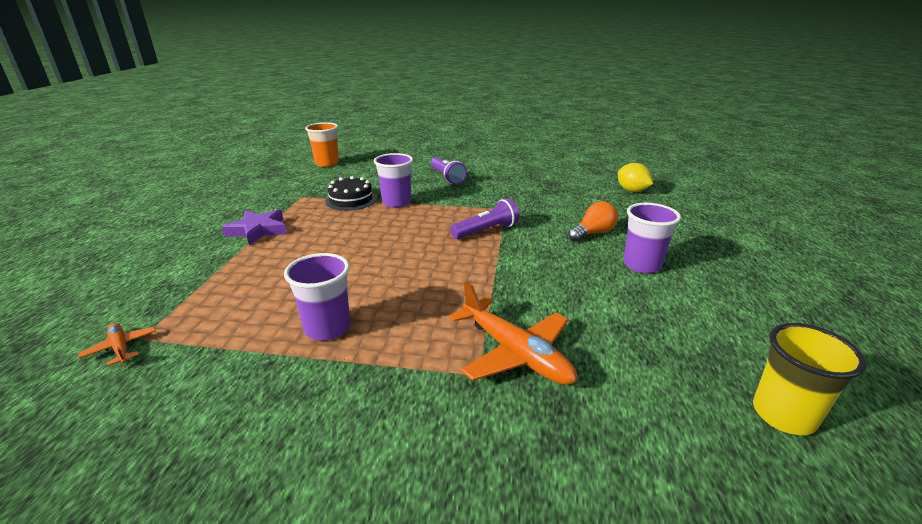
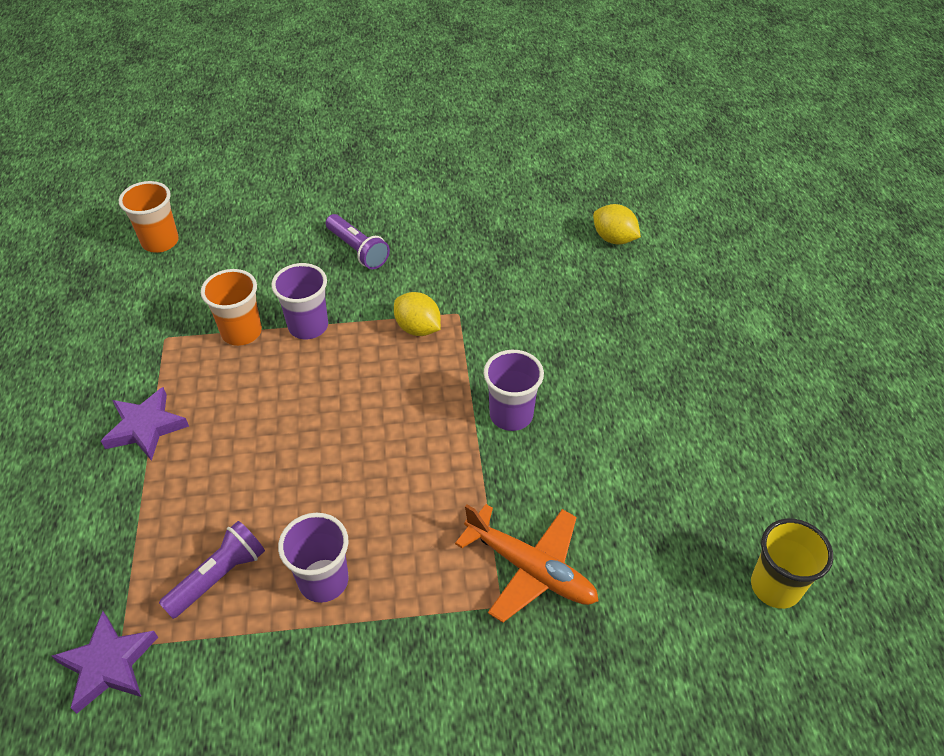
camera: 15 degrees left, 20 degrees up
(121, 348) = (108, 664): orange plane -> purple star
(351, 200) = (241, 332): black cake -> orange cup
(472, 212) = (418, 328): none -> yellow lemon
(486, 231) = (447, 367): purple flashlight -> purple flashlight (218, 577)
(593, 233) = (577, 346): orange light bulb -> none
(642, 265) = (639, 397): purple cup -> purple cup (511, 415)

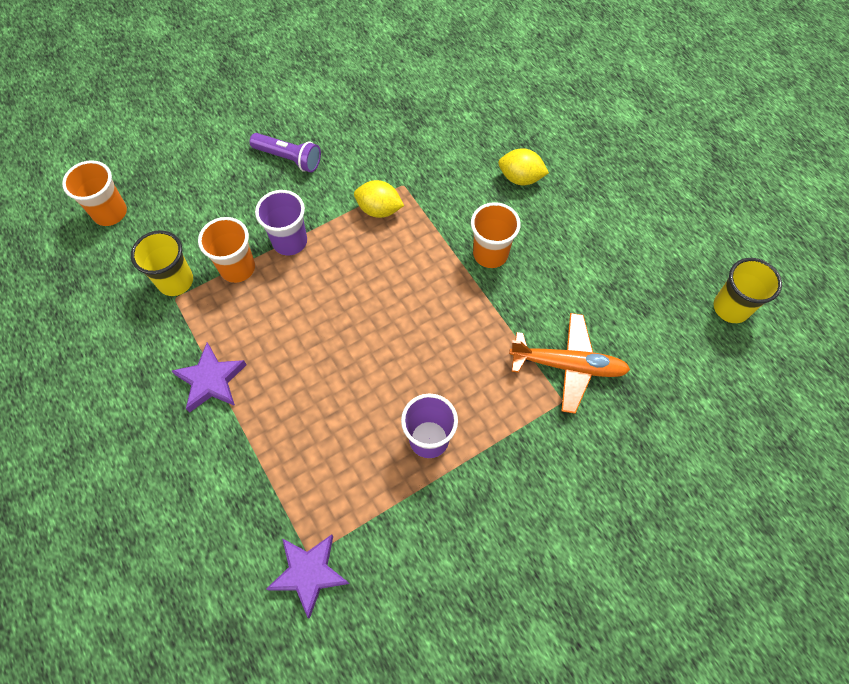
camera: 25 degrees left, 15 degrees up
(176, 323) = (175, 281): none -> yellow cup
(218, 577) = (349, 471): purple flashlight -> none
(511, 415) = (490, 254): purple cup -> orange cup
(614, 239) = (486, 75): yellow lemon -> yellow lemon (520, 178)

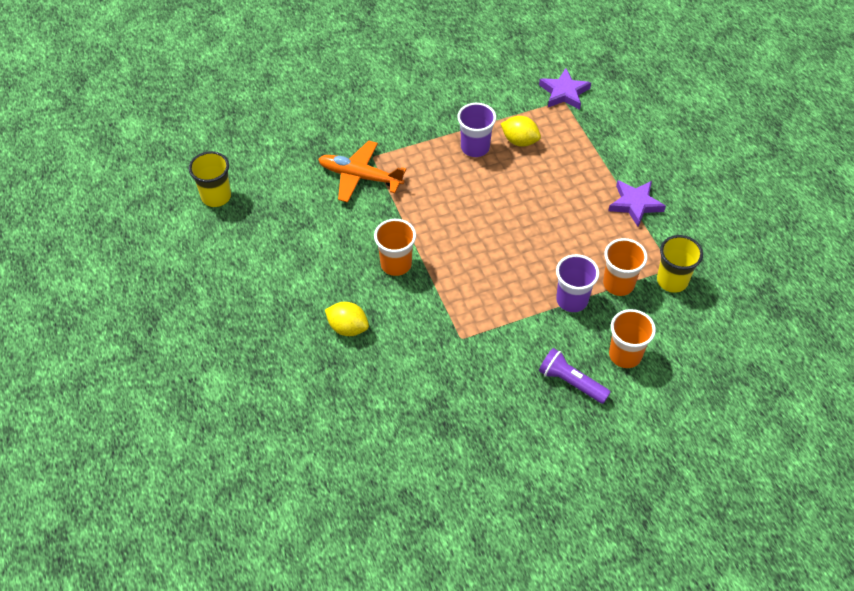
camera: 170 degrees left, 10 degrees down
(110, 213) = (743, 351): orange cup -> orange cup (625, 355)
(379, 209) = (487, 317): yellow lemon -> yellow lemon (519, 141)

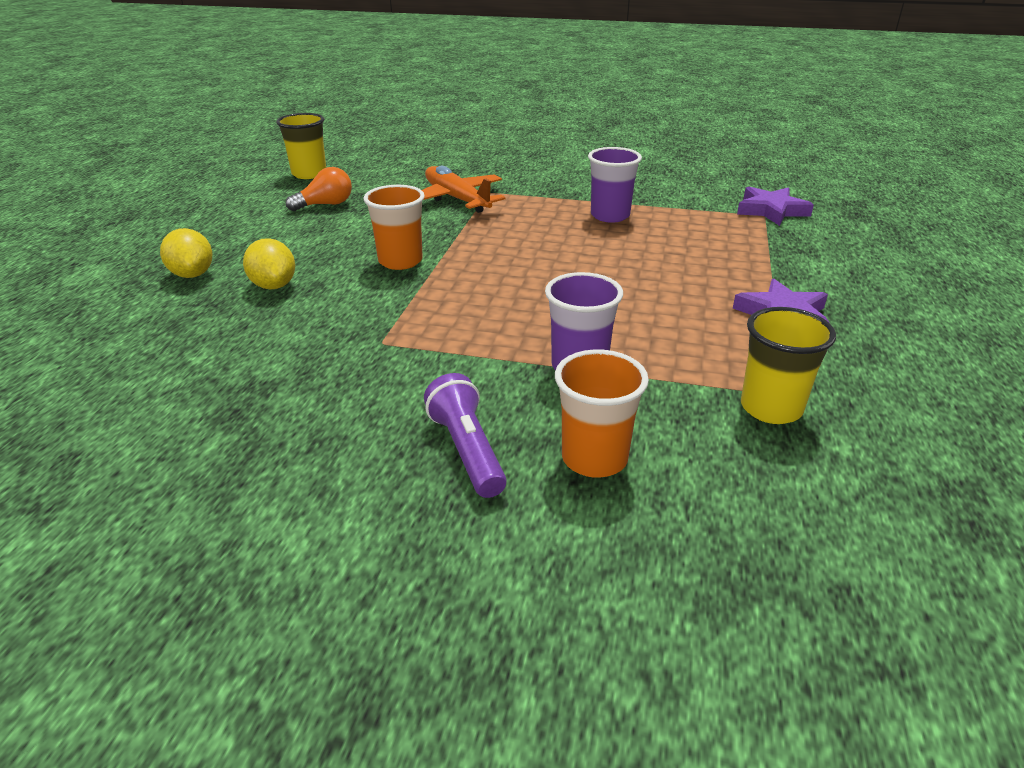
camera: 35 degrees right, 20 degrees down
(277, 229) = (325, 205): none -> orange light bulb
(519, 141) = (671, 225): yellow lemon -> yellow lemon (192, 274)
(618, 284) = (672, 378): orange cup -> none

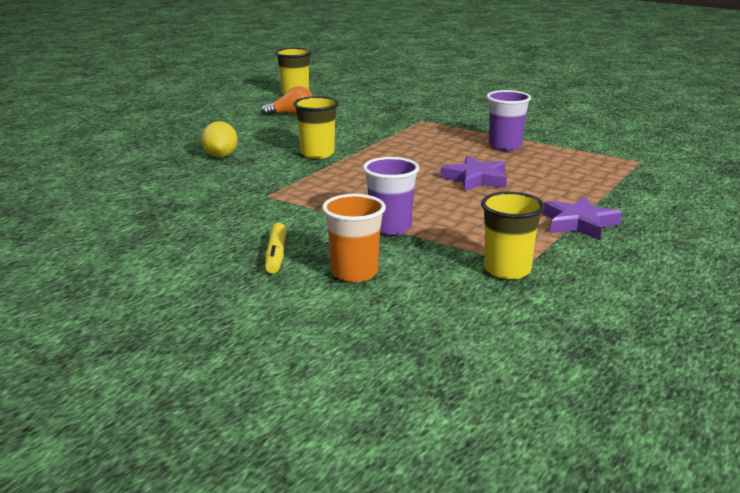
camera: 20 degrees right, 10 degrees down
(192, 274) = (173, 143): yellow lemon -> none
(400, 261) = (317, 154): orange cup -> yellow cup
(457, 199) = (392, 122): orange plane -> none
(467, 450) = (276, 255): purple flashlight -> yellow marker
(771, 210) = (650, 159): purple star -> purple star (476, 179)

